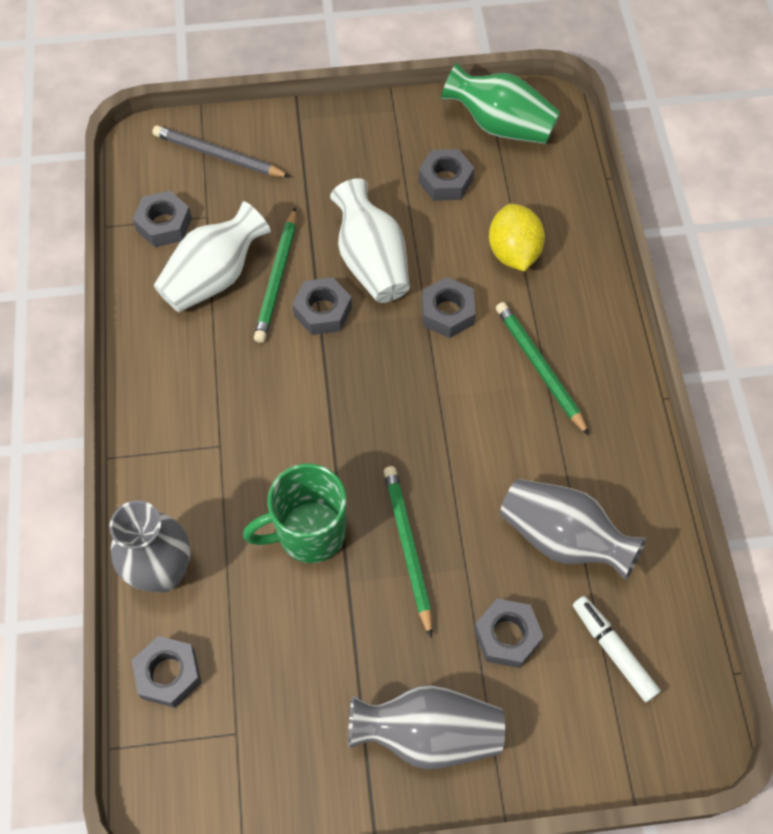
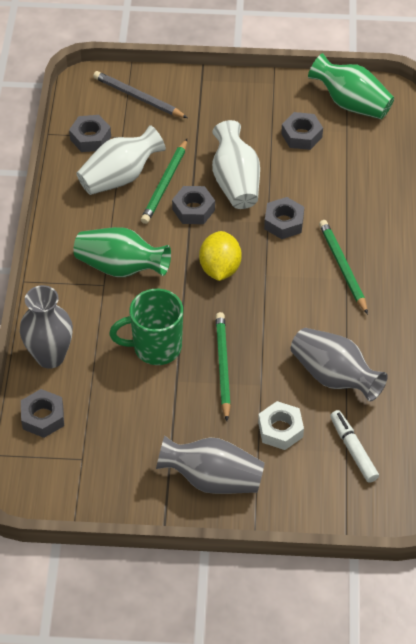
camera: 10 degrees right, 10 degrees down
(239, 415) = (121, 267): none -> green vase
(507, 636) = (280, 429): grey nut -> white nut
(513, 252) = (341, 190): yellow lemon -> yellow lemon (220, 268)

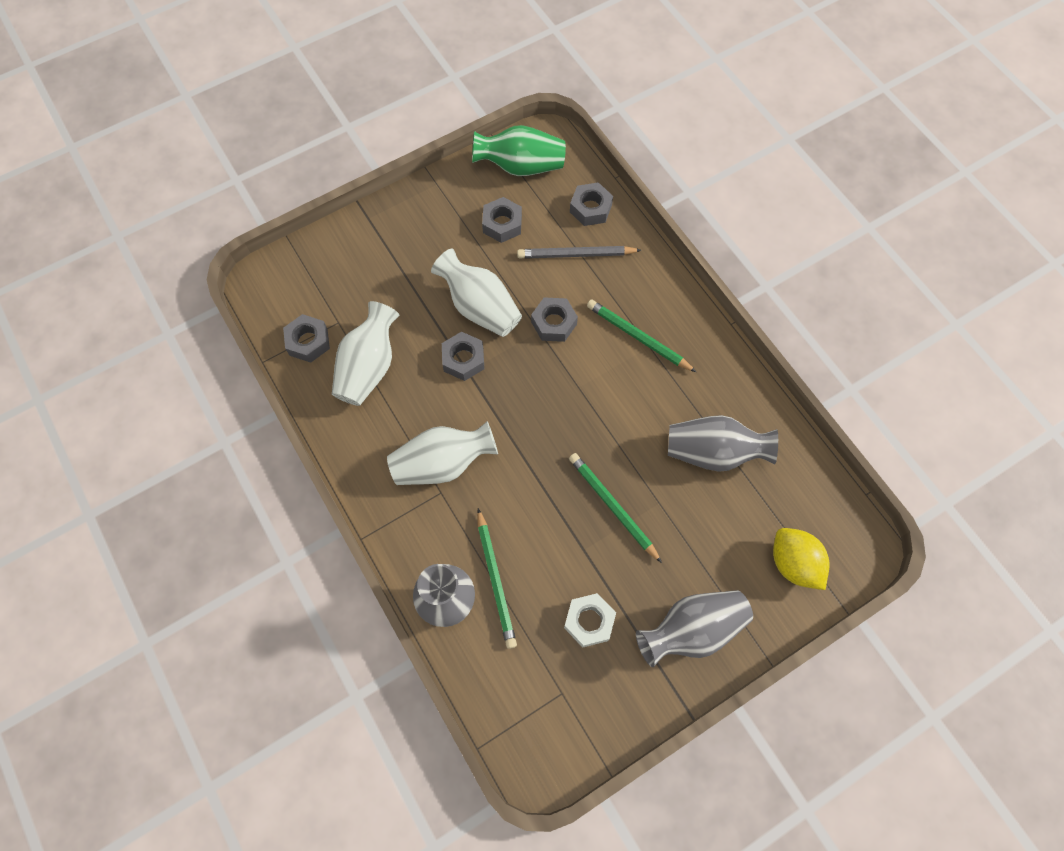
camera: 35 degrees left, 15 degrees up
(43, 417) = (492, 675): grey nut -> grey nut (590, 208)
(121, 267) = (442, 463): green vase -> white vase
(138, 97) = (322, 271): grey pencil -> grey pencil (576, 254)
(155, 347) = (538, 527): green mug -> none
(165, 184) = (417, 348): green pencil -> green pencil (495, 580)
(220, 268) = (534, 406): yellow lemon -> yellow lemon (793, 563)
(280, 429) = (710, 537): white nut -> white nut (589, 621)
(353, 449) = (783, 515): white marker -> none

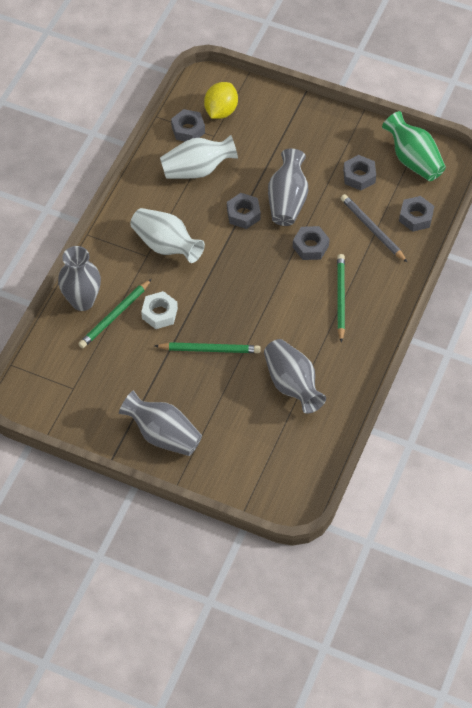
camera: 55 degrees right, 10 degrees down
(480, 307) = (287, 201): white vase -> grey vase
(589, 621) = (126, 378): white nut -> white nut (159, 313)
(612, 506) = (209, 349): green pencil -> green pencil turned 75 degrees clockwise
(793, 563) = (251, 469): yellow lemon -> yellow lemon (221, 111)

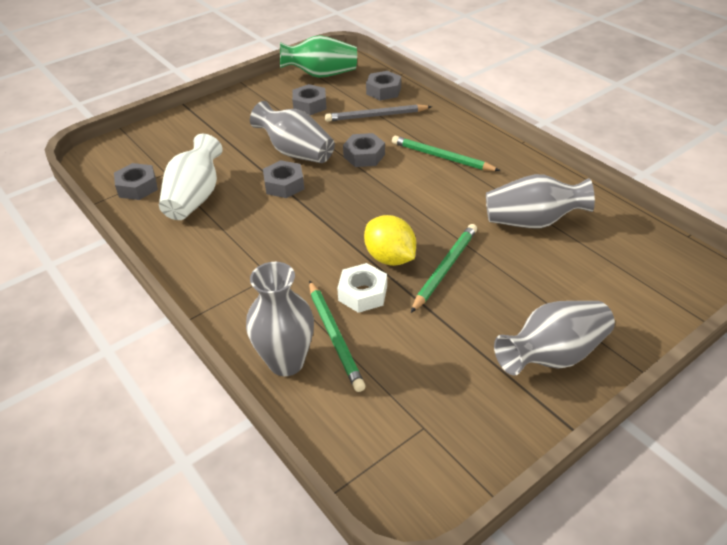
camera: 60 degrees left, 15 degrees down
(166, 245) = (270, 255): white vase -> none
(221, 111) = (142, 158): yellow lemon -> yellow lemon (390, 258)

